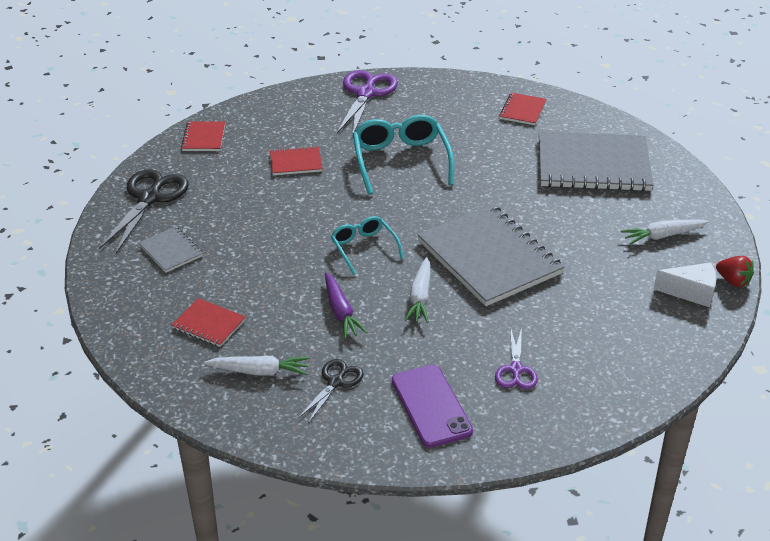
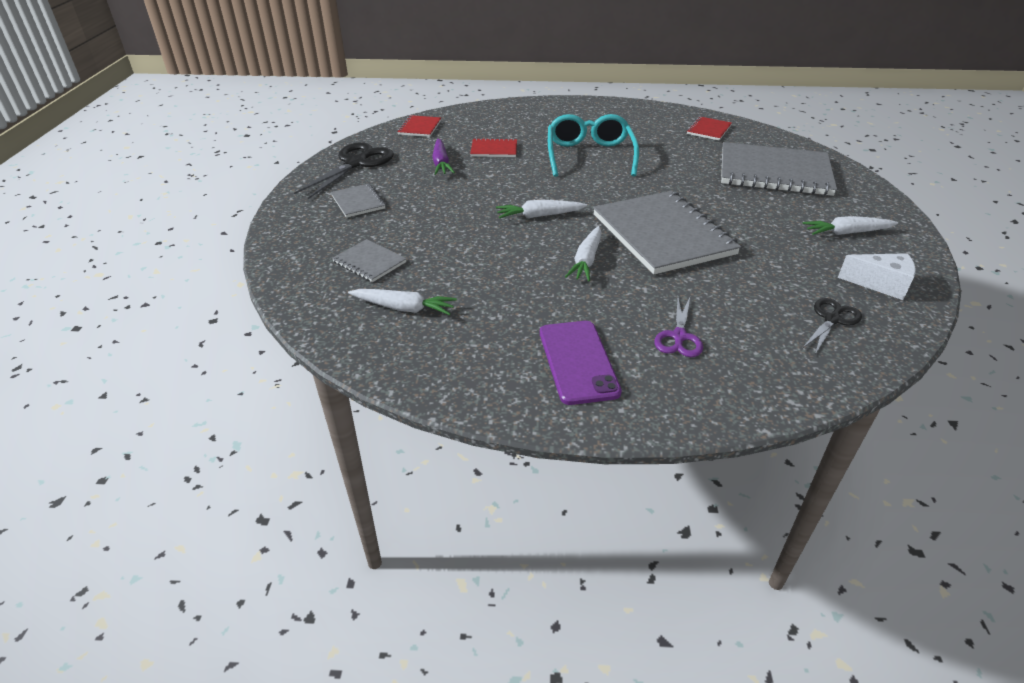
camera: 10 degrees right, 0 degrees up
(209, 324) = (369, 262): red notebook -> grey notebook
(336, 382) = (479, 327): black scissors -> black scissors (832, 319)
(341, 312) = (503, 265): purple carrot -> purple carrot (441, 163)
(364, 248) = (539, 216): turquoise glasses -> white carrot
(366, 93) = (569, 110): purple scissors -> none
(733, 281) = (928, 279): red strawberry -> none

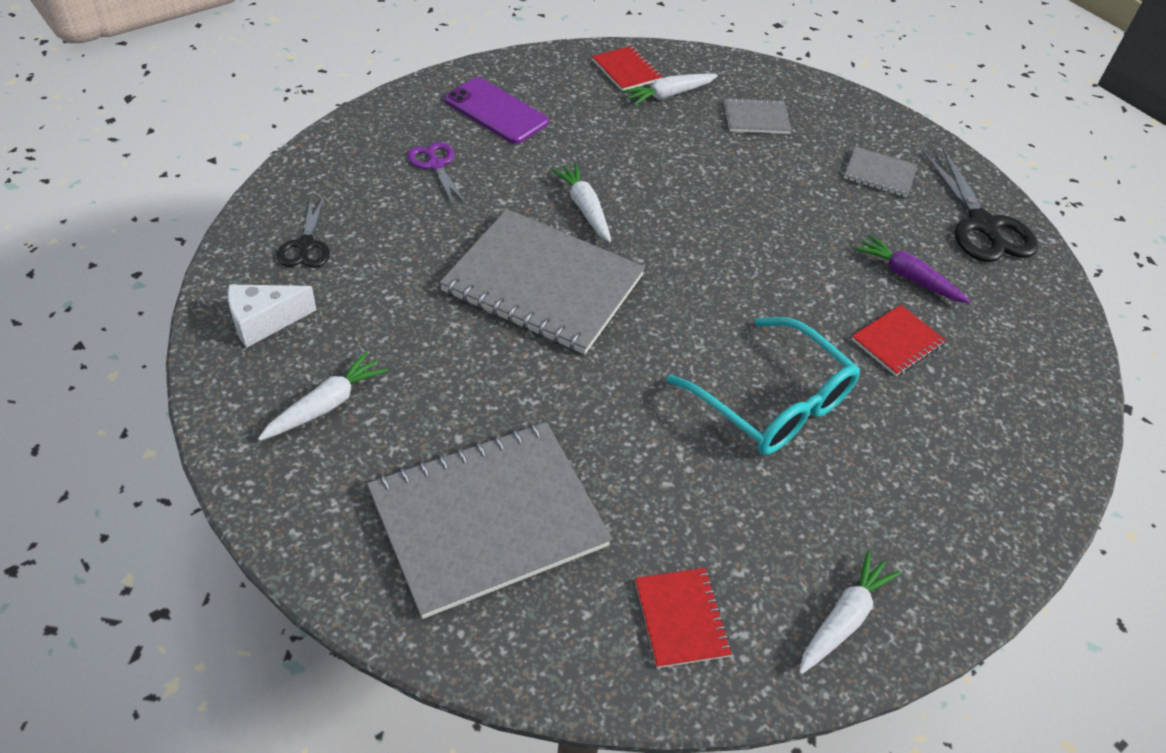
camera: 135 degrees right, 10 degrees up
(419, 127) = (1050, 337): red notebook -> red notebook (626, 70)
(539, 216) = (694, 246): white carrot -> white carrot (843, 618)

